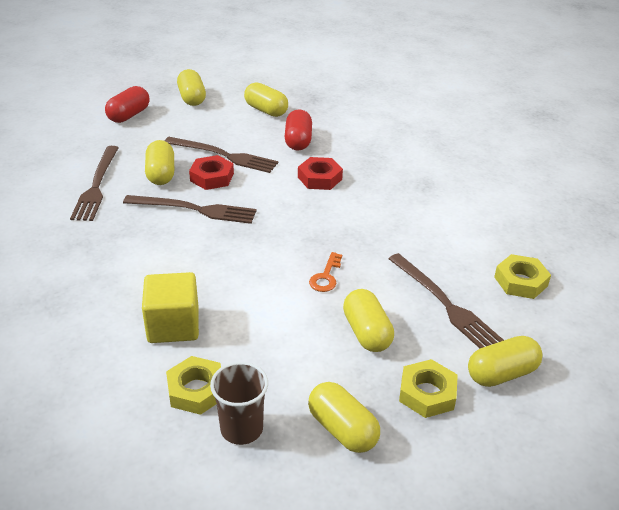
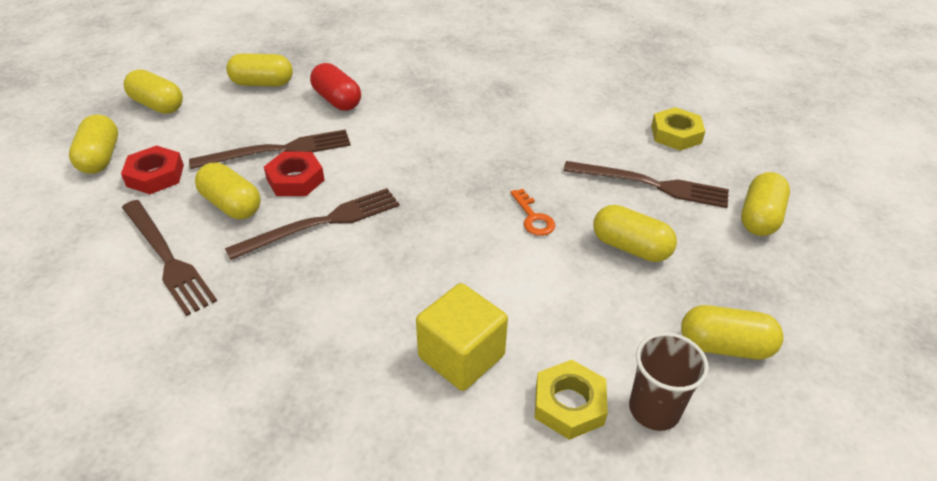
camera: 40 degrees left, 5 degrees up
(129, 115) = (100, 158): red capsule -> yellow capsule
(320, 178) = (406, 127): red nut -> red nut (155, 175)
(427, 393) = (737, 269): yellow nut -> none

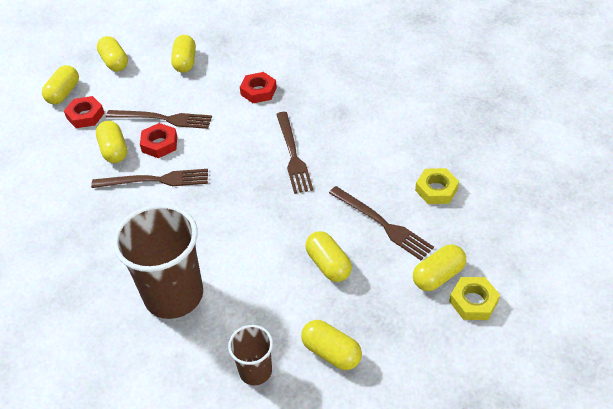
camera: 30 degrees right, 5 degrees up
(167, 258) = (62, 175): brown fork -> brown fork (293, 154)
(262, 83) = (185, 62): yellow capsule -> yellow capsule turned 60 degrees clockwise
(337, 100) = (222, 89): red capsule -> none
(385, 91) = (258, 91): none -> red nut
(461, 356) = (174, 295): yellow cube -> brown cup
(533, 217) = (283, 221): orange key -> none
(569, 404) = (210, 347): yellow nut -> yellow nut (473, 302)

